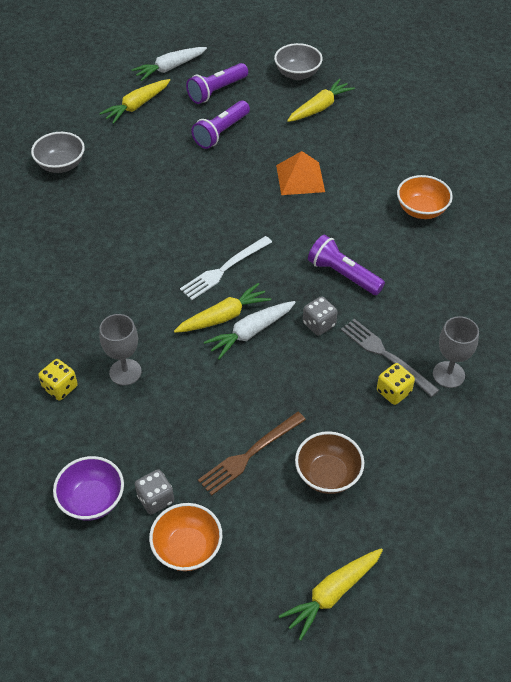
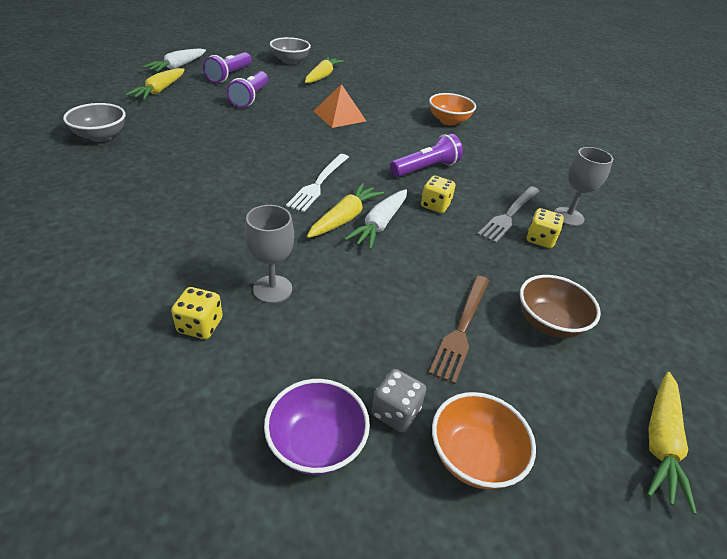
camera: 30 degrees left, 10 degrees down
(319, 324) = (435, 205): grey dice -> yellow dice
(343, 275) = (425, 168): purple flashlight -> purple flashlight turned 135 degrees clockwise
(386, 355) = (509, 215): grey fork -> grey fork turned 75 degrees counterclockwise

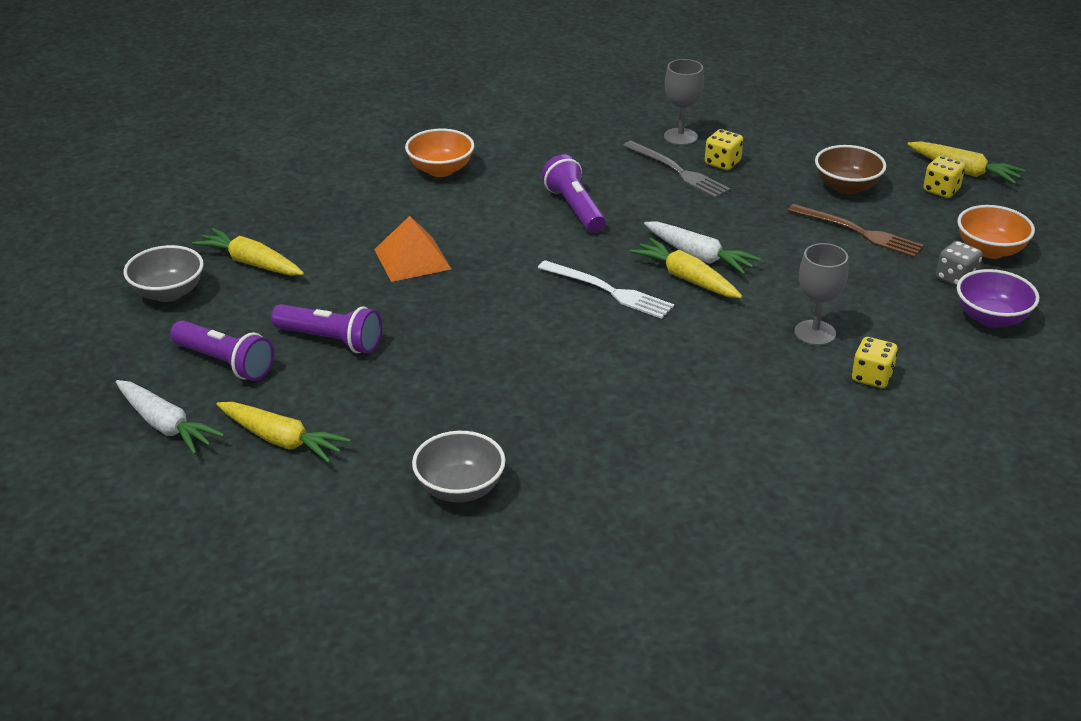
camera: 75 degrees left, 5 degrees down
(435, 205) = (659, 214): yellow dice -> yellow dice (941, 190)

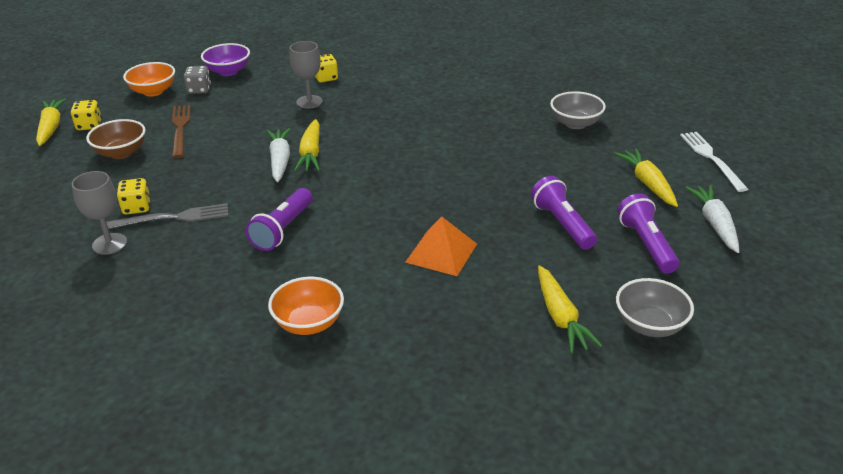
camera: 135 degrees left, 0 degrees up
(609, 291) = (362, 168): white fork -> white fork (711, 159)
(678, 171) = (172, 218): grey fork -> grey fork turned 75 degrees clockwise

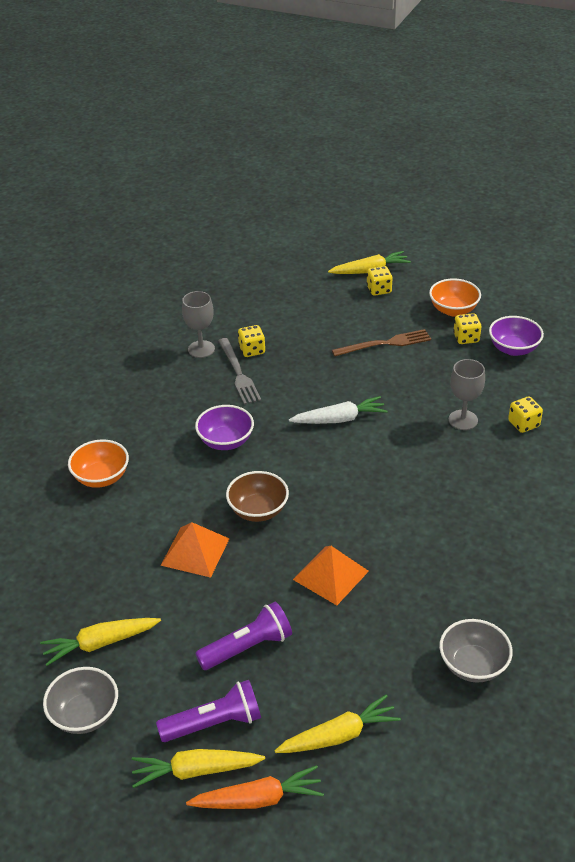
camera: 85 degrees right, 5 degrees up
(121, 153) = (335, 320): brown bowl -> brown bowl (258, 510)
(199, 90) = (466, 338): grey dice -> yellow dice
(283, 229) = (226, 441): purple flashlight -> purple bowl
(311, 153) = (356, 438): yellow carrot -> yellow carrot (195, 771)
(481, 177) = (331, 575): none -> orange pyramid
(711, 159) = (412, 818): white fork -> none
(714, 224) = (258, 799): white carrot -> orange carrot

